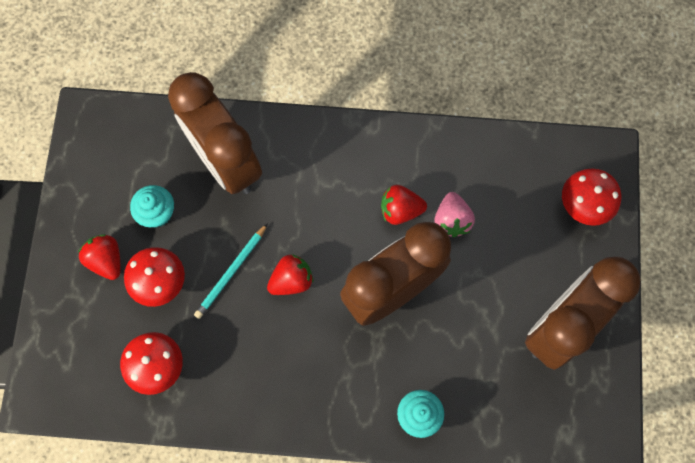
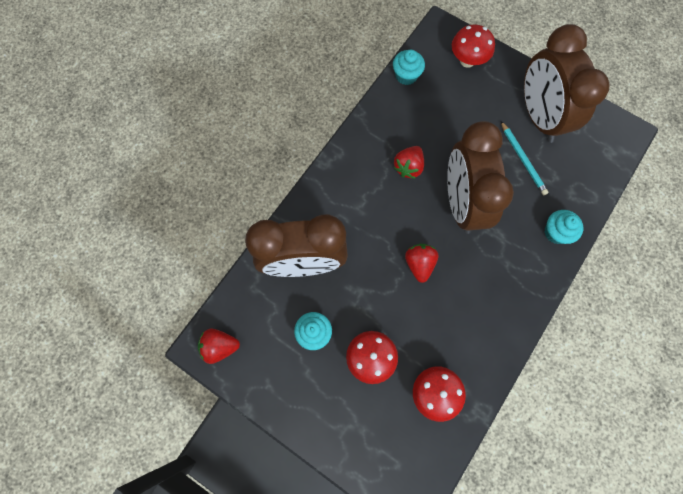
camera: 60 degrees left, 0 degrees up
(106, 260) = (329, 390): red strawberry -> red strawberry (220, 346)
(231, 273) = (391, 303): turquoise pencil -> turquoise pencil (523, 160)
(451, 220) = (433, 140): pink strawberry -> none
(516, 148) = (406, 75): none -> turquoise cupcake

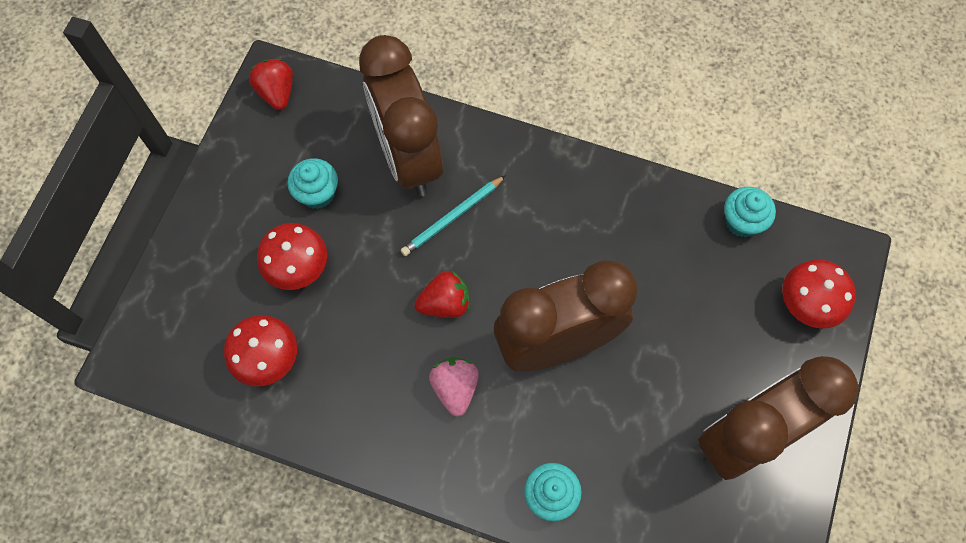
camera: 75 degrees right, 5 degrees down
(408, 167) = (590, 257): red strawberry -> none
(478, 272) = (455, 388): none -> pink strawberry
(523, 160) = (659, 423): turquoise pencil -> turquoise pencil (452, 218)

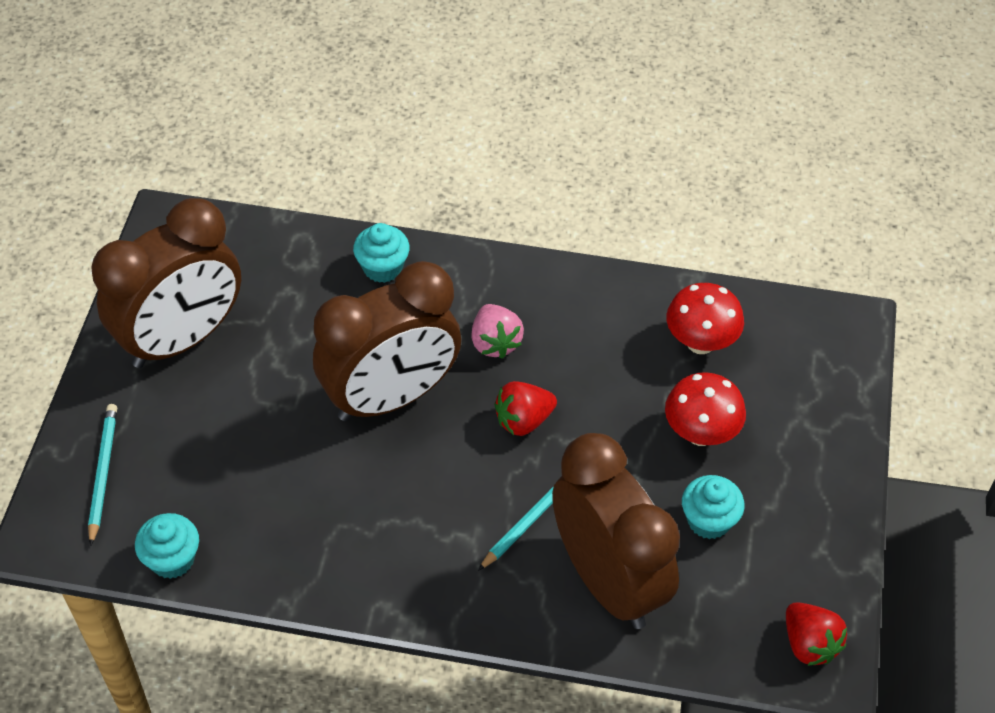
camera: 170 degrees right, 15 degrees down
(805, 305) = (103, 473): red mushroom -> turquoise pencil

